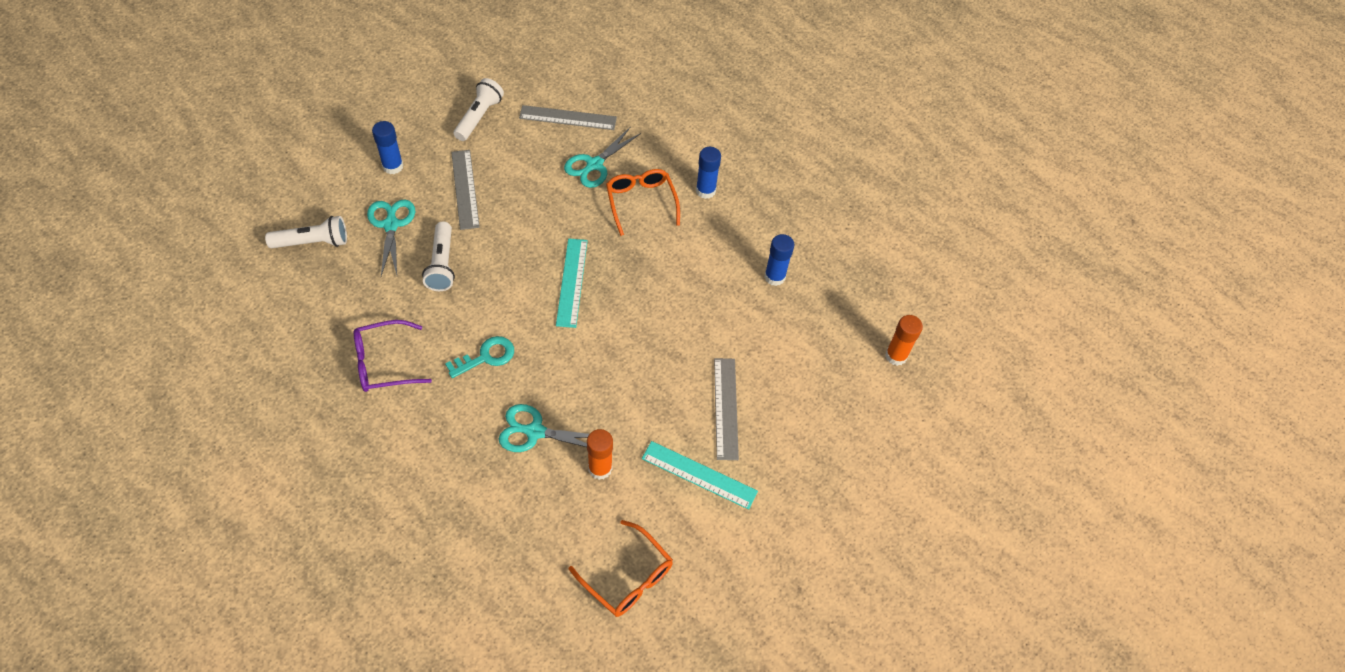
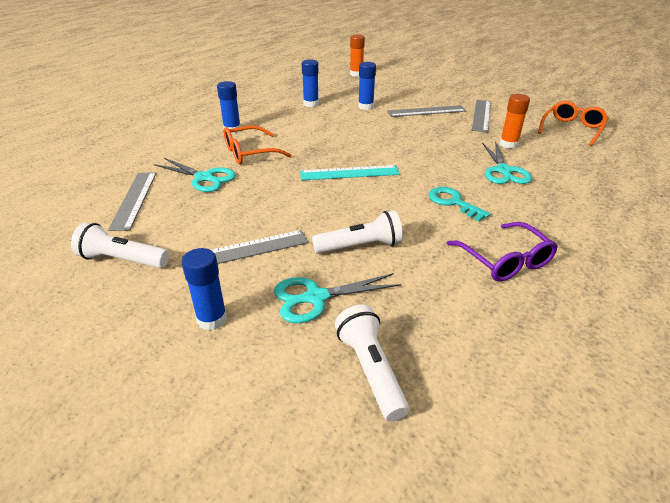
camera: 95 degrees left, 20 degrees down
(699, 475) = (481, 115): turquoise ruler -> grey ruler
(755, 338) = (365, 106): none -> blue glue stick

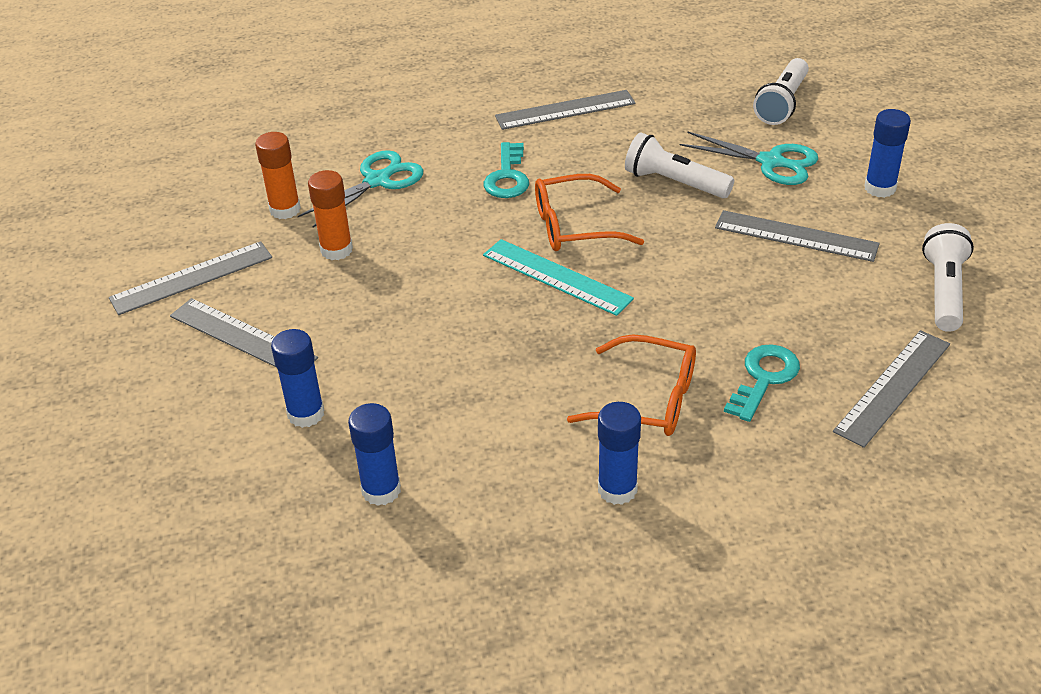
camera: 135 degrees left, 5 degrees up
(123, 260) = (944, 291): white flashlight -> white flashlight turned 135 degrees counterclockwise
(204, 178) = (764, 378): turquoise scissors -> turquoise key
(356, 74) = (114, 563): orange glue stick -> orange glue stick (336, 250)
(505, 261) = (565, 110): purple glasses -> grey ruler
(572, 129) = (154, 187): orange glasses -> orange glasses (573, 226)

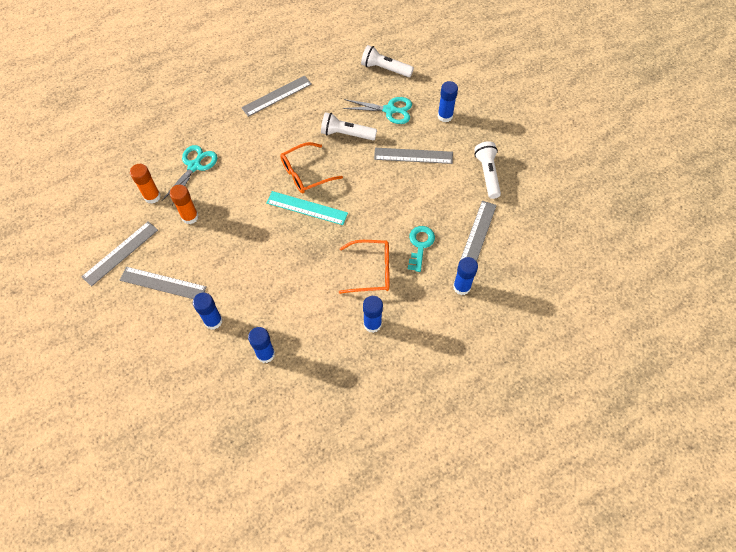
camera: 20 degrees left, 20 degrees up
(507, 177) = (261, 148): turquoise key -> none
(782, 103) = (385, 69): white flashlight -> white flashlight turned 105 degrees clockwise
(832, 467) = (461, 287): none -> blue glue stick

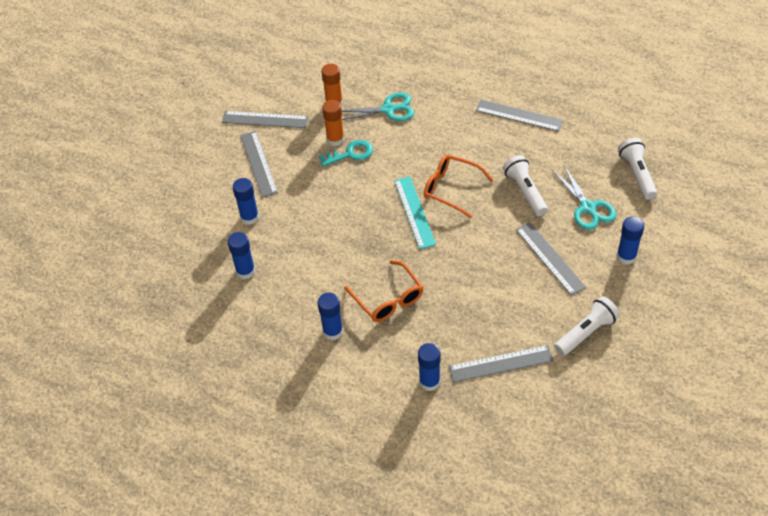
camera: 60 degrees right, 10 degrees down
(420, 245) = (448, 322): turquoise key -> turquoise key (350, 154)

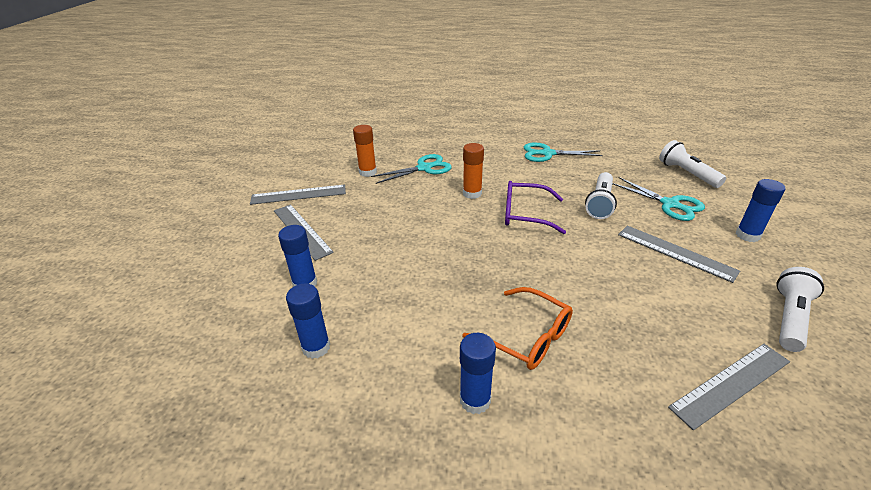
camera: 20 degrees left, 15 degrees down
(335, 139) = (381, 197): orange glue stick -> orange glue stick (472, 193)
(350, 154) = (403, 205): turquoise key -> none
(414, 212) = (500, 240): turquoise ruler -> none
(429, 382) = (660, 440): blue glue stick -> none
(450, 188) = (524, 214): orange glasses -> purple glasses
(519, 115) = (547, 154): grey ruler -> turquoise scissors
(525, 192) = (600, 203): white flashlight -> white flashlight turned 120 degrees counterclockwise

